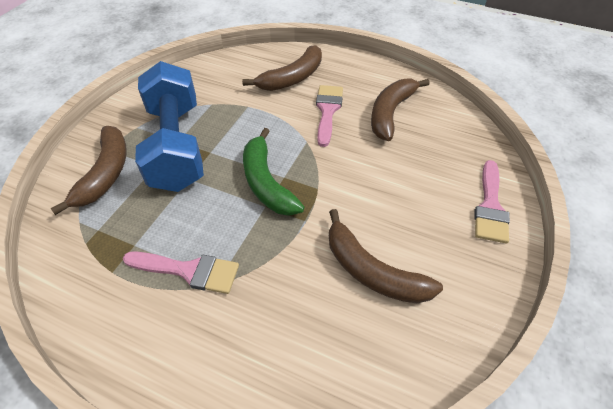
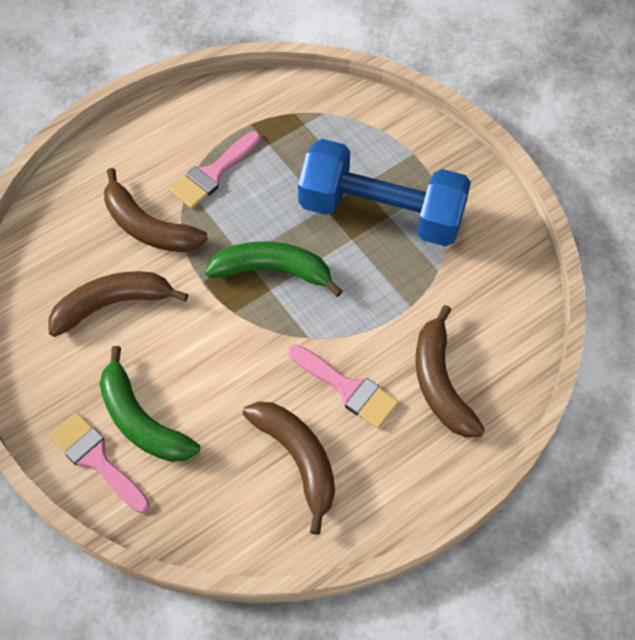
camera: 120 degrees right, 10 degrees up
(105, 174) = (376, 144): brown banana -> brown banana (148, 227)
(441, 197) = (141, 420): none -> green banana

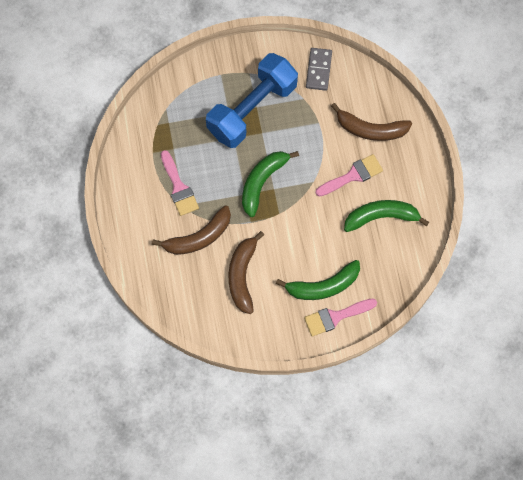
camera: 65 degrees left, 10 degrees up
(298, 459) = (381, 217): brown banana -> green banana
(497, 271) = (319, 70): none -> grey domino

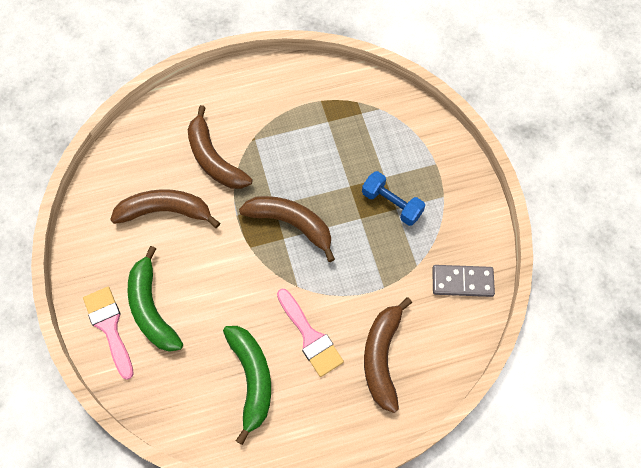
camera: 85 degrees right, 5 degrees down
(179, 187) = (277, 132): pink brush -> none
(252, 109) = (391, 204): blue dumbbell -> blue dumbbell, size x0.48
(262, 182) = (291, 224): green banana -> brown banana

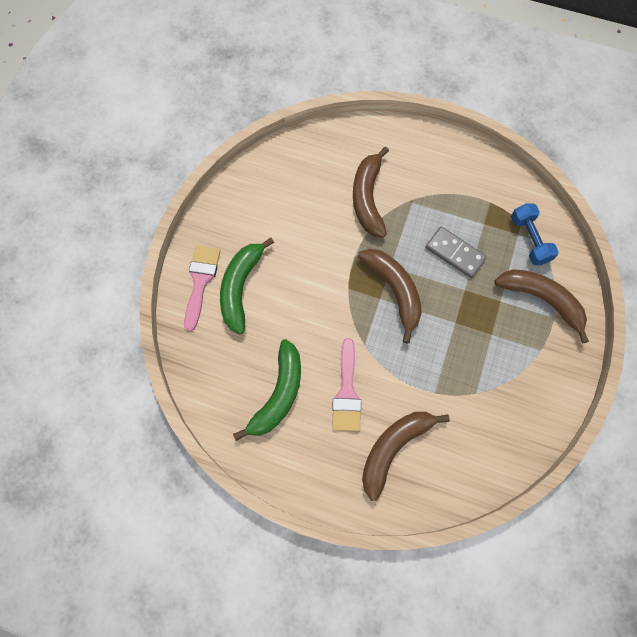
camera: 35 degrees right, 5 degrees up
(165, 211) = (301, 217): brown banana -> brown banana (542, 300)
(391, 204) = (490, 328): blue dumbbell -> blue dumbbell (529, 240)
(462, 282) = (506, 433): grey domino -> grey domino (455, 253)

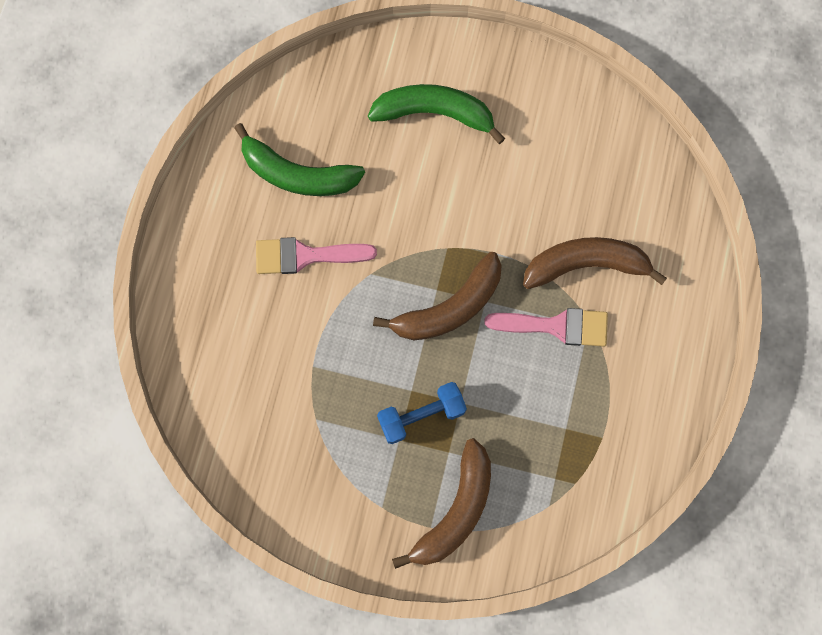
camera: 85 degrees right, 5 degrees up
(200, 281) = (439, 64): pink brush -> pink brush (556, 326)
(393, 448) = (238, 317): brown banana -> none
(455, 253) = (514, 388): grey domino -> none
(529, 240) = (547, 495): blue dumbbell -> blue dumbbell (421, 415)

